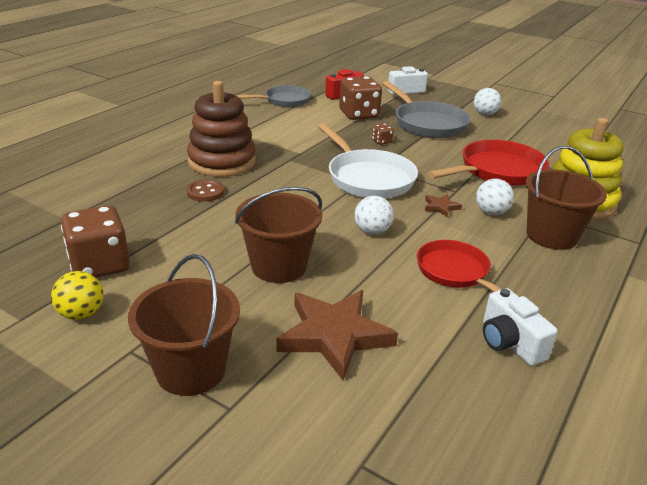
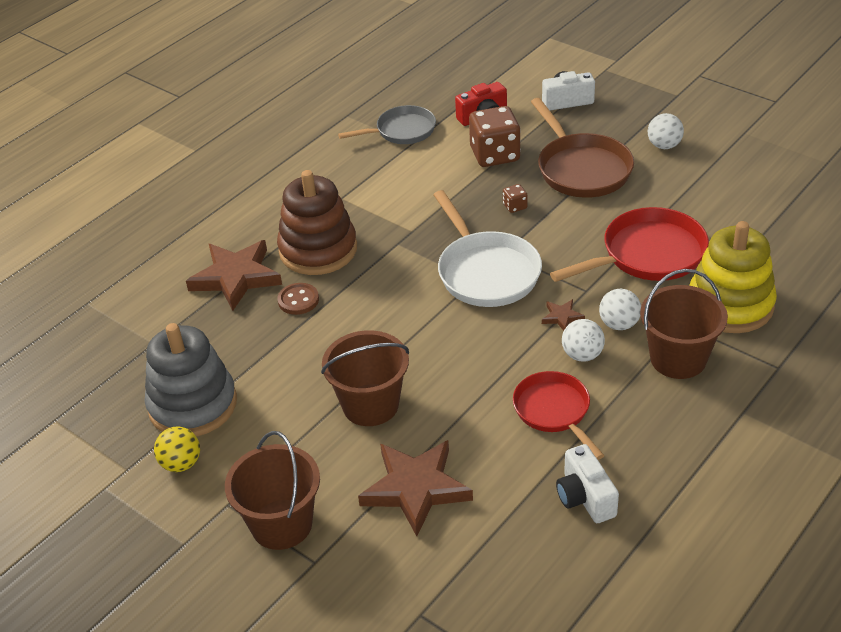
camera: 10 degrees right, 10 degrees up
(100, 265) = (193, 405): brown dice -> grey stacking toy
(149, 177) = (236, 277): none -> brown star
(372, 231) = (476, 355): white ball -> white ball (582, 355)
(427, 123) = (581, 169): grey pan -> brown pan

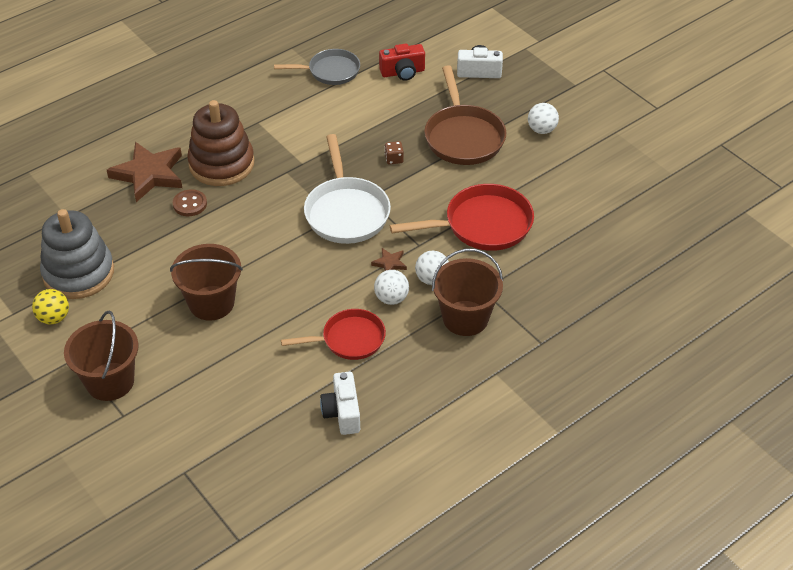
camera: 10 degrees right, 5 degrees up
(415, 488) = (219, 377): brown star -> none
(495, 155) = (397, 109): brown dice -> none
(554, 411) = (349, 339): red pan -> red pan turned 90 degrees clockwise
(730, 304) = (529, 282): yellow stacking toy -> none

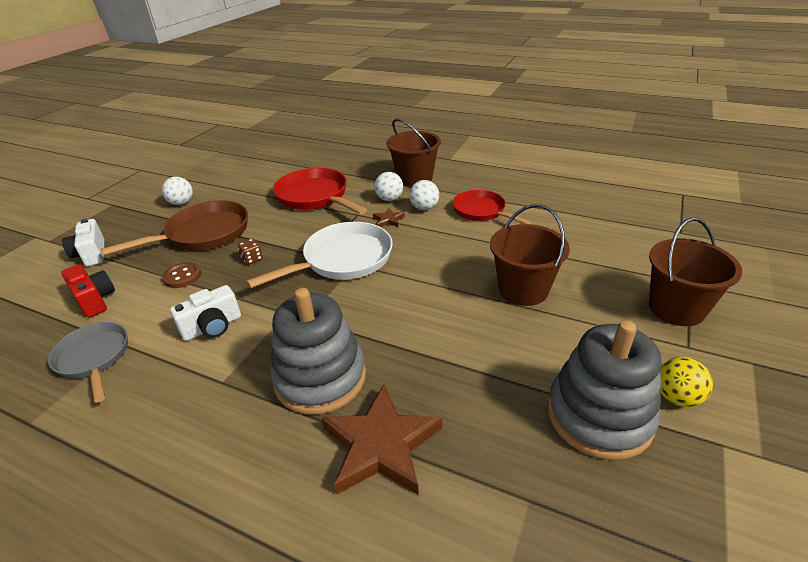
camera: 115 degrees left, 10 degrees down
(190, 204) = (407, 372): brown button -> brown button (182, 276)
(221, 164) = (320, 378): brown stacking toy -> grey stacking toy
(342, 413) = (544, 193): white camera -> white camera (212, 327)

